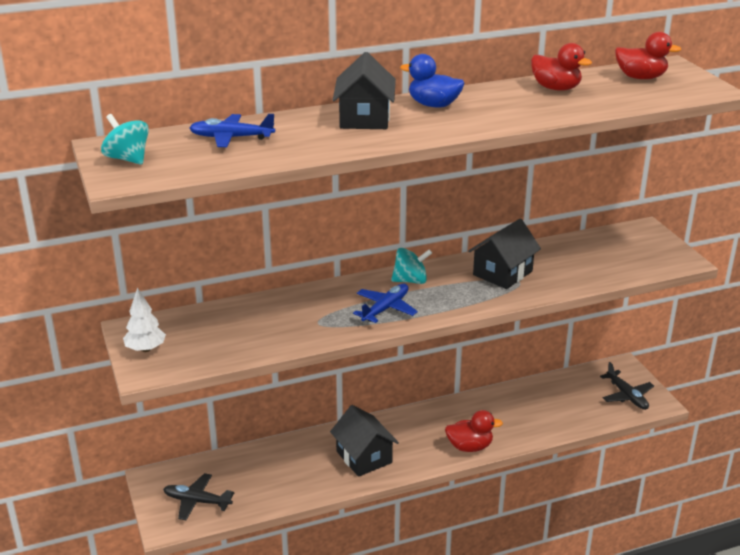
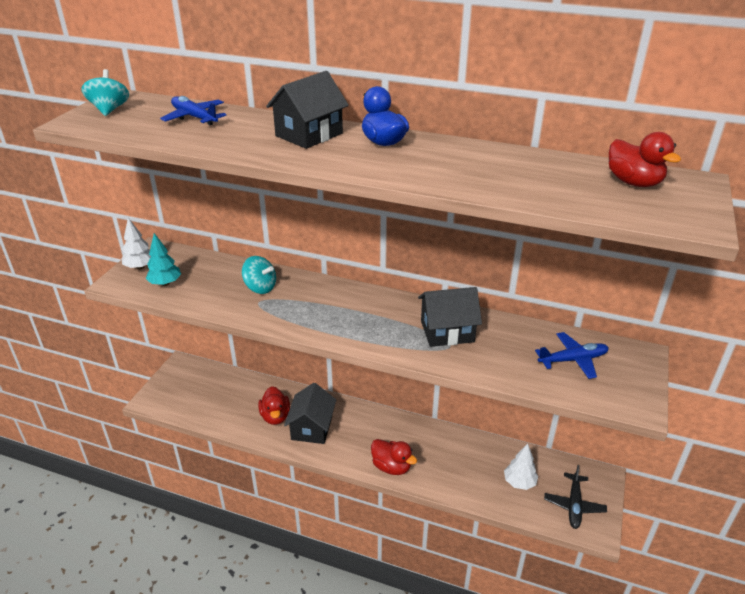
camera: 40 degrees right, 5 degrees up
(197, 501) = (184, 395): black plane -> none
(199, 350) = (165, 283): none -> turquoise tree
(385, 309) = (317, 315): blue plane -> blue plane (572, 360)
(410, 280) = (367, 302): turquoise spinning top -> turquoise spinning top (260, 287)
(556, 88) = (521, 164): red duck -> red duck (275, 416)
(574, 402) = (519, 482): none -> white tree

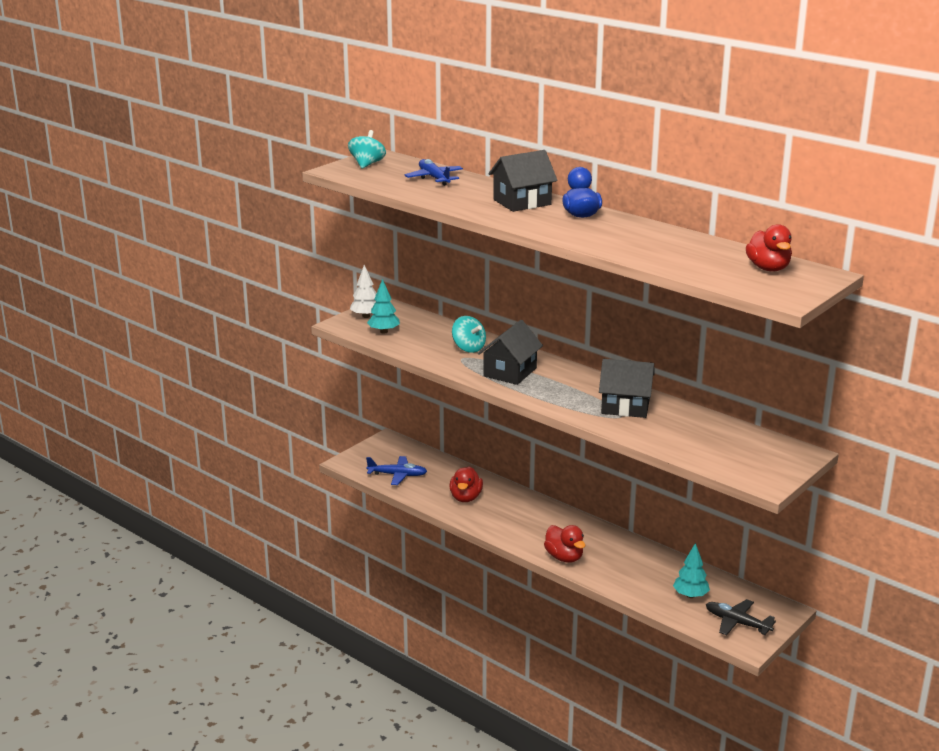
camera: 20 degrees right, 10 degrees down
(312, 428) = (498, 513): black house -> black house (510, 372)
(519, 482) = (690, 595): white tree -> turquoise tree
(572, 360) = (731, 445): blue plane -> blue plane (397, 475)
(574, 505) = (737, 623): black plane -> black plane turned 90 degrees clockwise

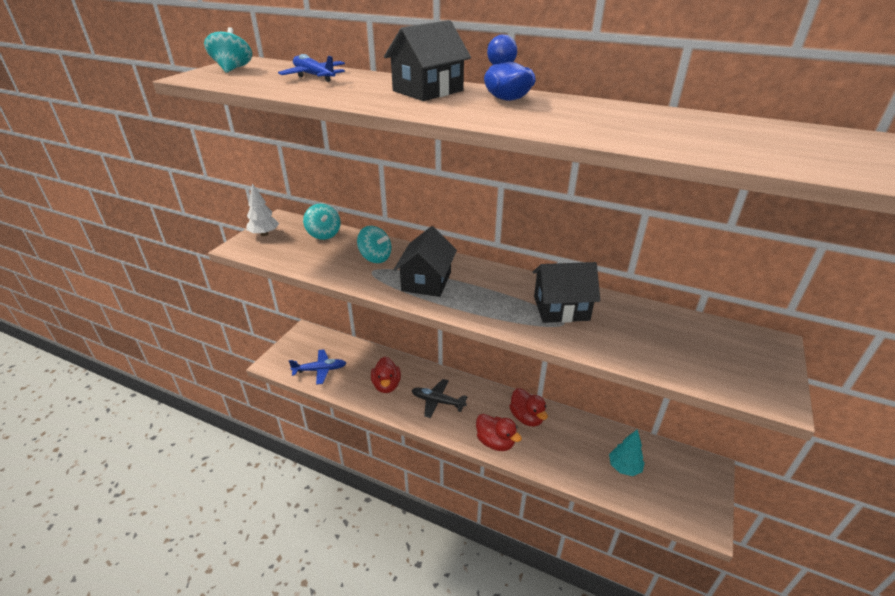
camera: 15 degrees left, 10 degrees up
(384, 331) = (285, 249): turquoise tree -> none
(424, 323) = (324, 234): none -> turquoise spinning top
(737, 623) = (681, 495): black plane -> black plane (438, 401)
(768, 268) = (799, 138): red duck -> red duck (527, 417)

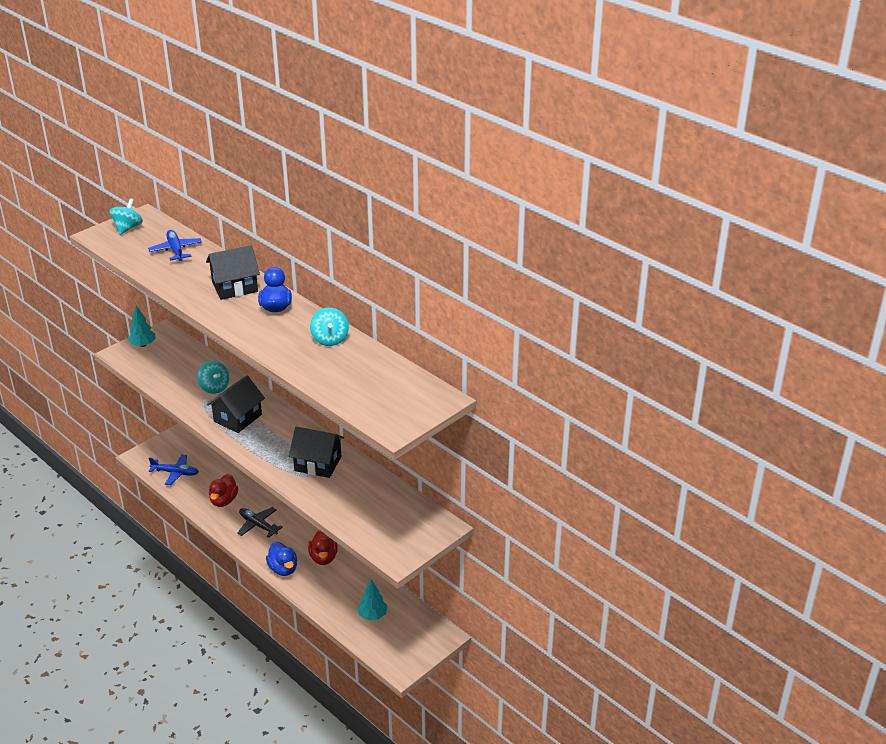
camera: 20 degrees right, 0 degrees up
(264, 234) = (143, 345): white tree -> turquoise tree
(324, 234) = (188, 355): turquoise spinning top -> turquoise spinning top (330, 339)
(495, 442) = (283, 569): red duck -> blue duck

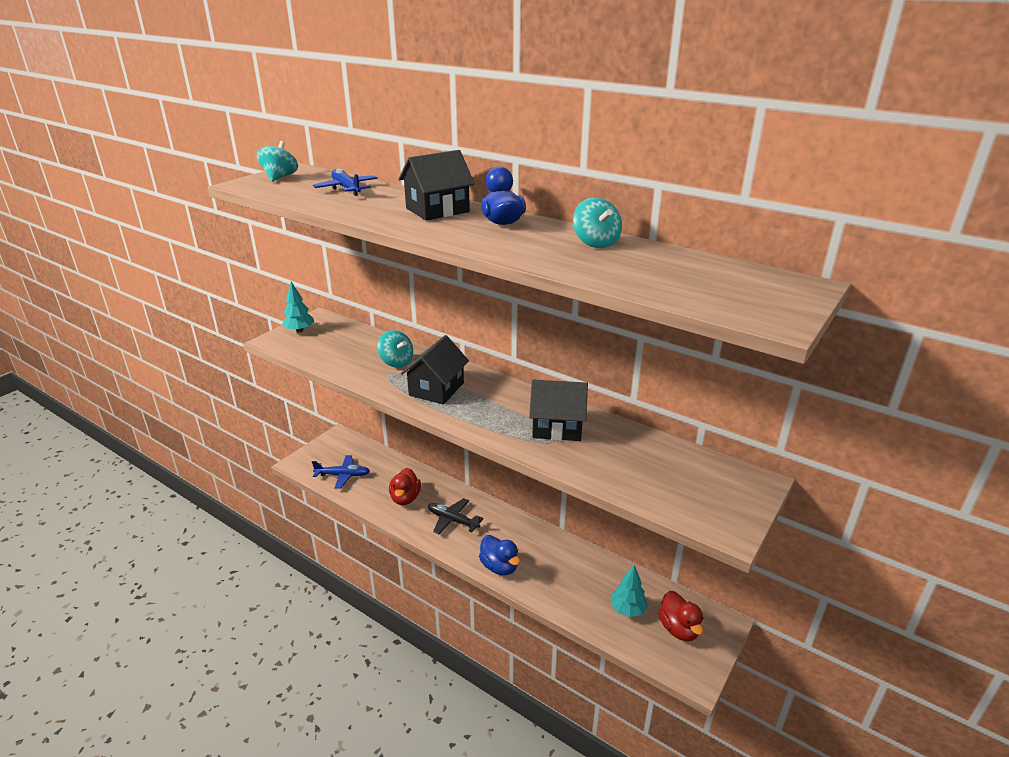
camera: 10 degrees left, 5 degrees down
(323, 558) = (541, 547): red duck -> red duck (679, 629)

